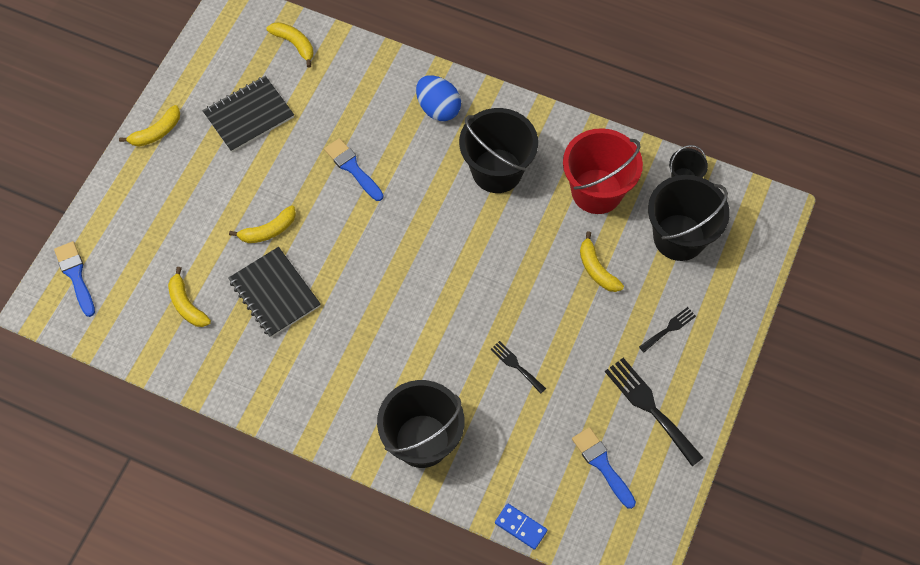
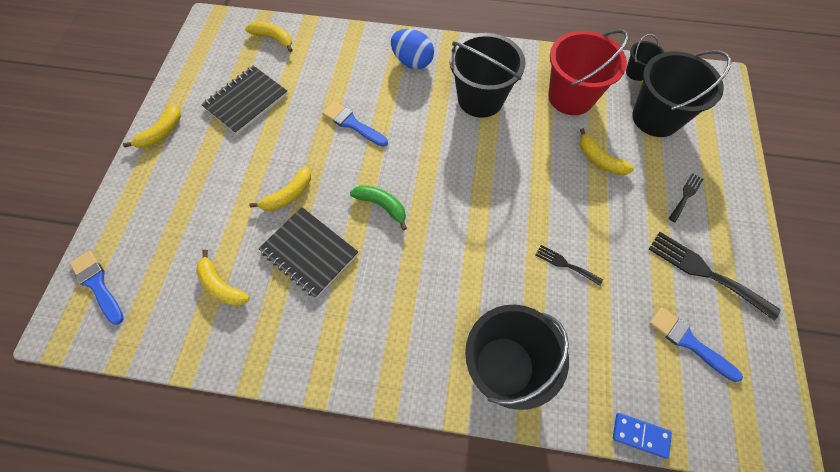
camera: 15 degrees left, 0 degrees up
(357, 264) = (382, 206): none -> green banana

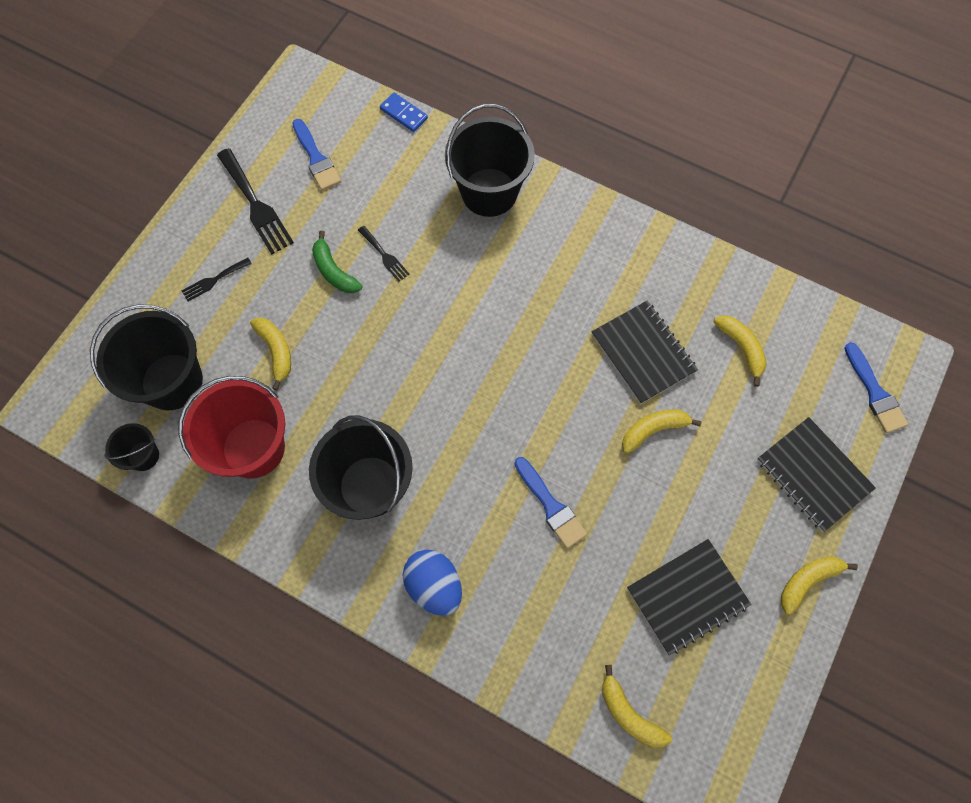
camera: 160 degrees left, 5 degrees up
(156, 201) = (813, 475): none -> black notebook
(382, 206) = (549, 380): green banana -> green banana (334, 271)

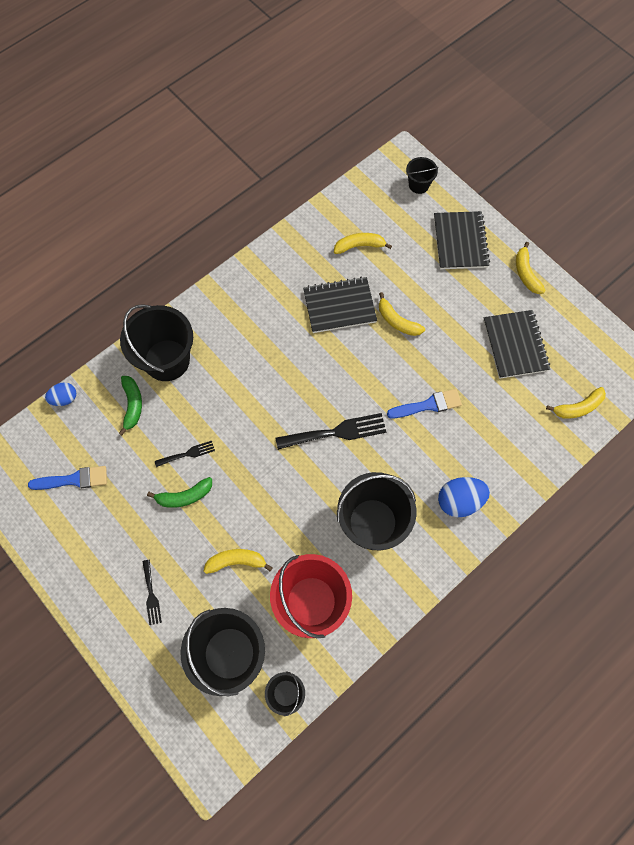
camera: 70 degrees left, 0 degrees up
(256, 205) = (95, 541): black fork -> black fork (336, 432)
(404, 114) = (64, 398): blue domino -> blue egg
(421, 180) = (132, 405): none -> green banana
(653, 430) = (397, 321): yellow banana -> yellow banana turned 45 degrees counterclockwise
(813, 475) = (460, 242): black notebook -> black notebook turned 75 degrees counterclockwise
(875, 392) = (418, 185): blue brush -> black bucket

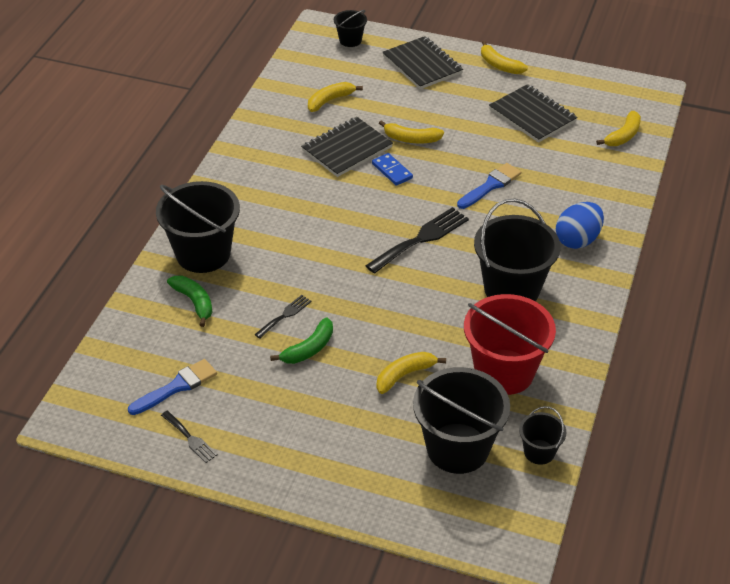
camera: 30 degrees left, 25 degrees down
(64, 398) = (113, 327): blue egg -> none
(151, 595) = (338, 440): black fork -> black fork (190, 438)
(359, 348) = (392, 171): none -> blue domino

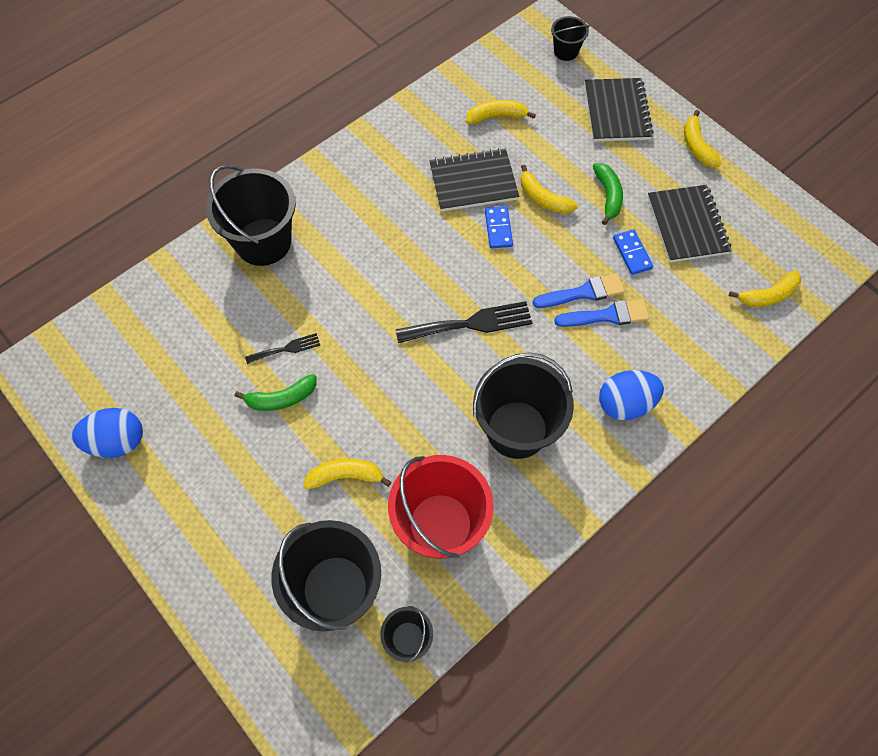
camera: 30 degrees right, 20 degrees up
(177, 387) = (144, 379): blue brush -> blue brush (607, 315)
(190, 438) = (117, 441): black fork -> blue egg
(194, 302) = (220, 292): green banana -> green banana (608, 196)
(506, 148) = (632, 253): none -> blue domino

